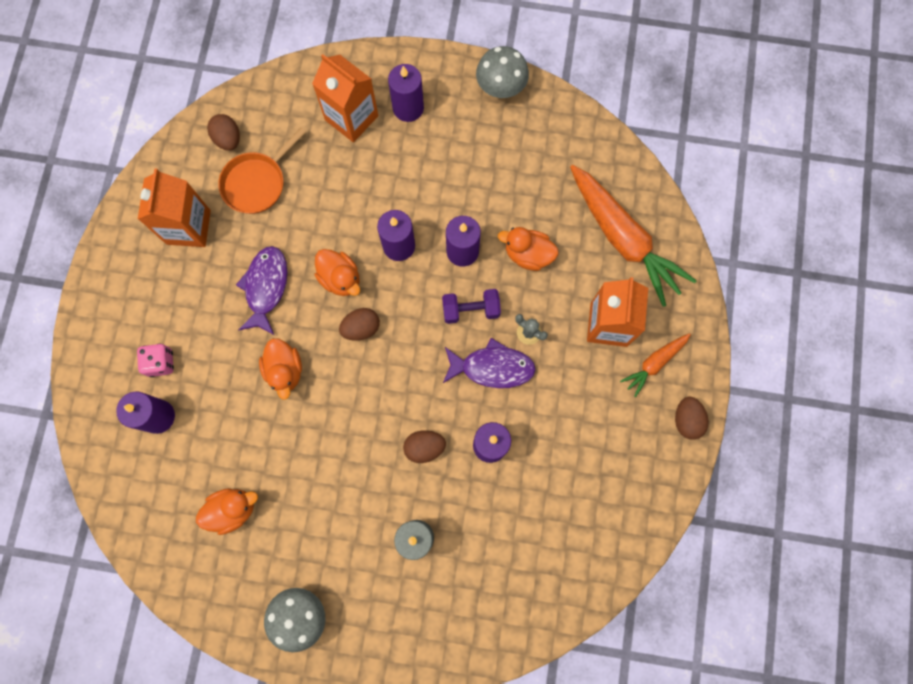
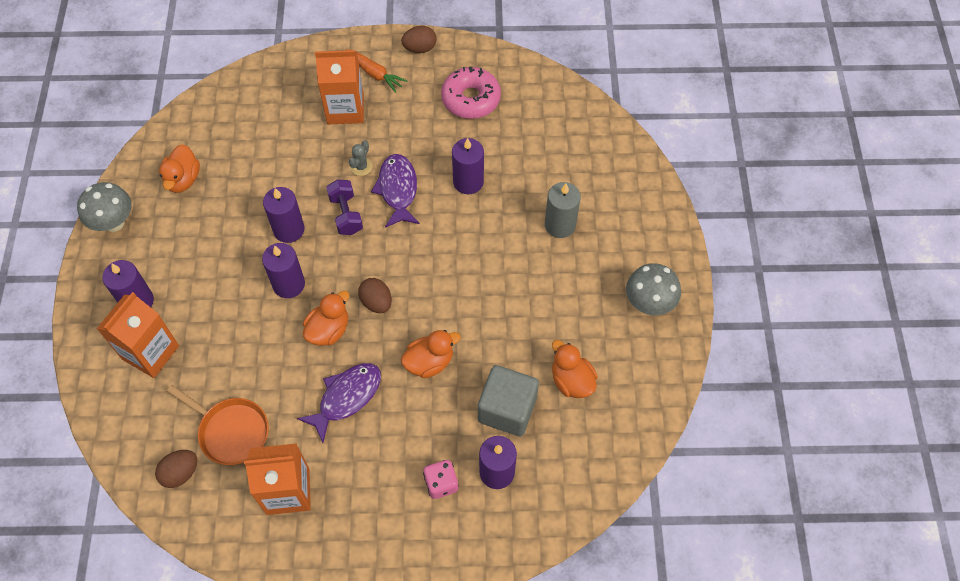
camera: 100 degrees left, 15 degrees down
(218, 438) = (507, 409): none -> grey cube
(266, 287) = (346, 397): purple fish -> purple fish turned 135 degrees clockwise
(424, 447) = (480, 231): brown egg -> none
(528, 254) = (286, 177): orange duck -> orange duck (183, 179)
(603, 468) = (471, 99): none -> pink donut
(623, 239) = (264, 107): orange carrot -> none

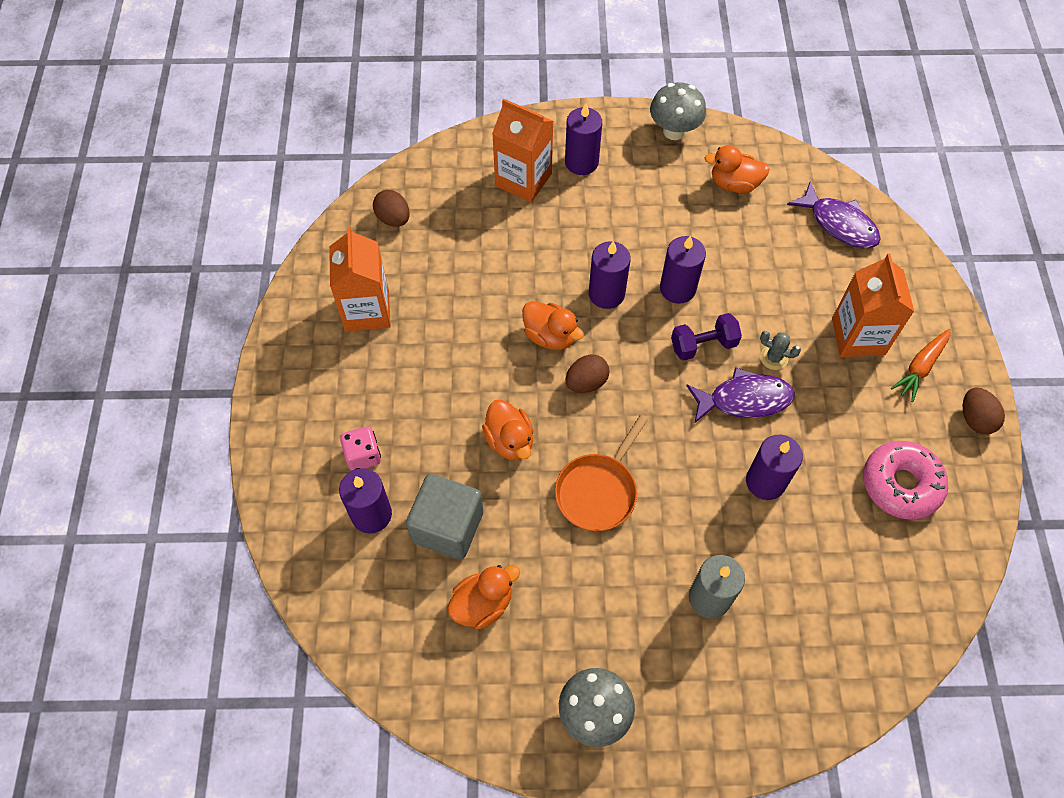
camera: 90 degrees right, 0 degrees up
(231, 431) = (434, 256): orange pan -> orange pan (598, 491)
(346, 397) = (468, 358): purple fish -> purple fish (839, 224)

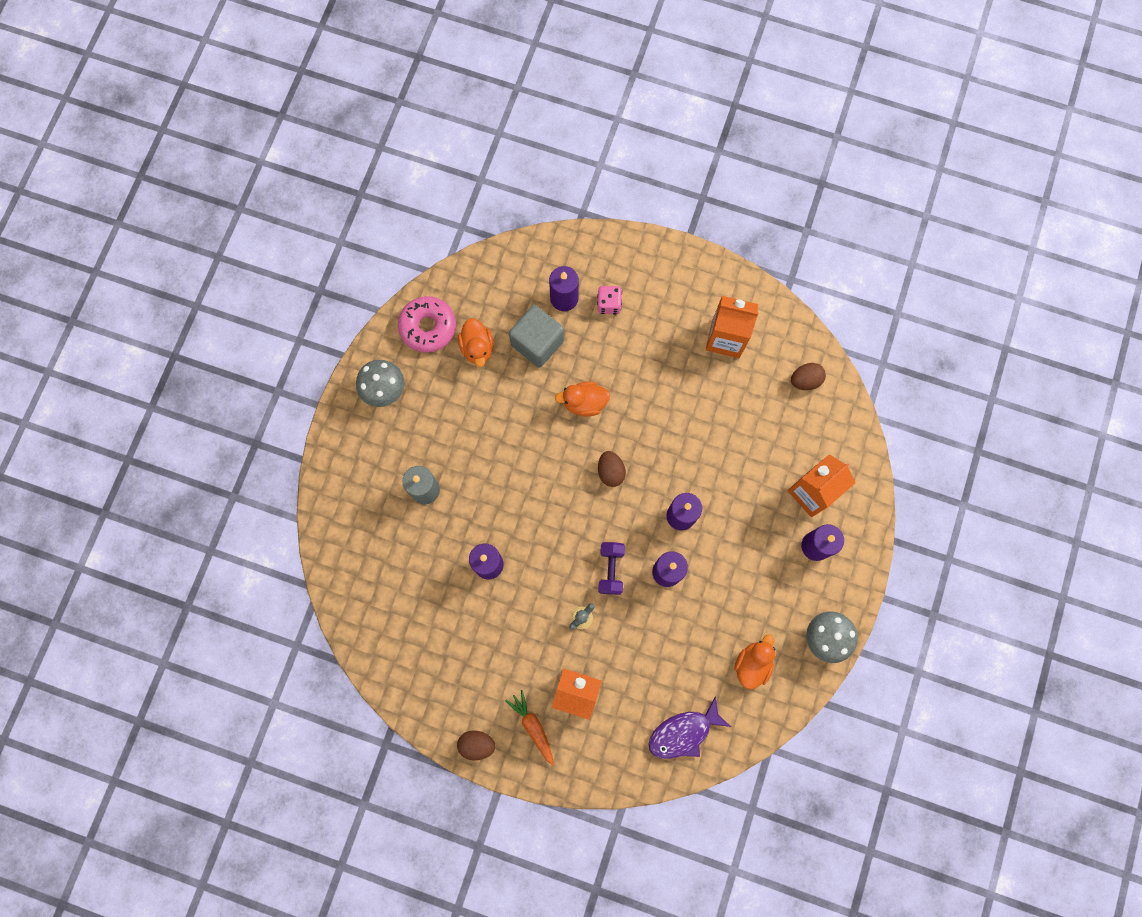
camera: 110 degrees right, 15 degrees up
(550, 336) = (658, 460): orange duck -> none
(598, 491) = (525, 448): orange pan -> none
(744, 400) = (555, 579): purple fish -> none
(900, 484) = (450, 659): pink donut -> pink donut (428, 327)

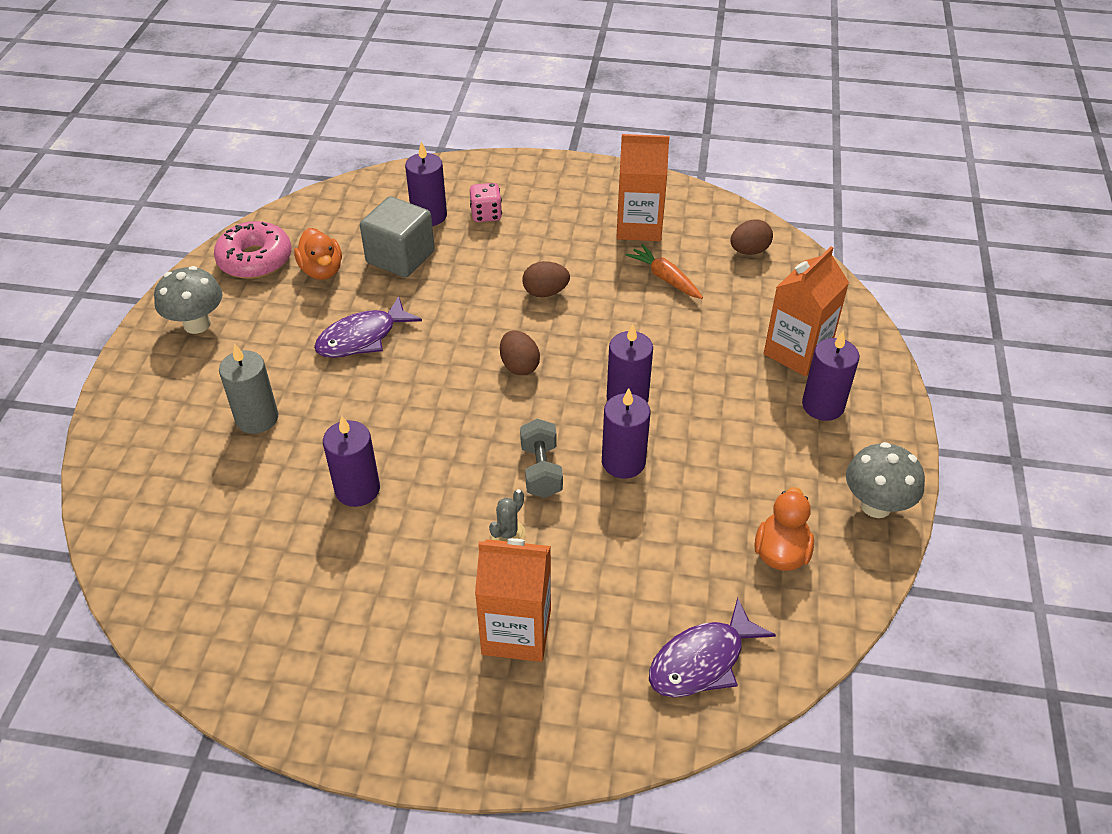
camera: 10 degrees left, 30 degrees down
(477, 744) = (360, 733): brown egg -> brown egg (545, 292)
(502, 424) = (362, 338): none -> purple fish
(533, 726) = (452, 691): orange carrot -> orange carrot (665, 278)
(584, 403) = (471, 304): orange duck -> none
(611, 569) = (541, 470): purple dumbbell -> grey dumbbell

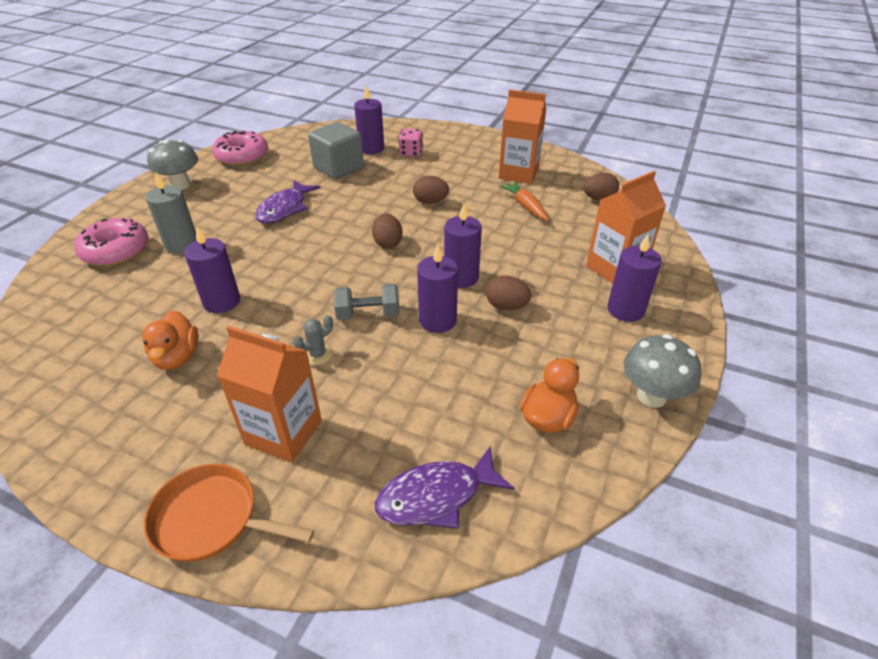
camera: 15 degrees right, 5 degrees down
(174, 445) = (116, 251): none -> pink donut
(322, 270) = (281, 168): orange duck -> orange duck (177, 357)
(362, 338) = (285, 209): purple fish -> purple fish turned 45 degrees counterclockwise
(490, 737) = (211, 519): none -> orange pan
(541, 470) = (368, 314): grey dumbbell -> grey dumbbell turned 75 degrees clockwise
(692, 427) = (506, 306): none -> brown egg

